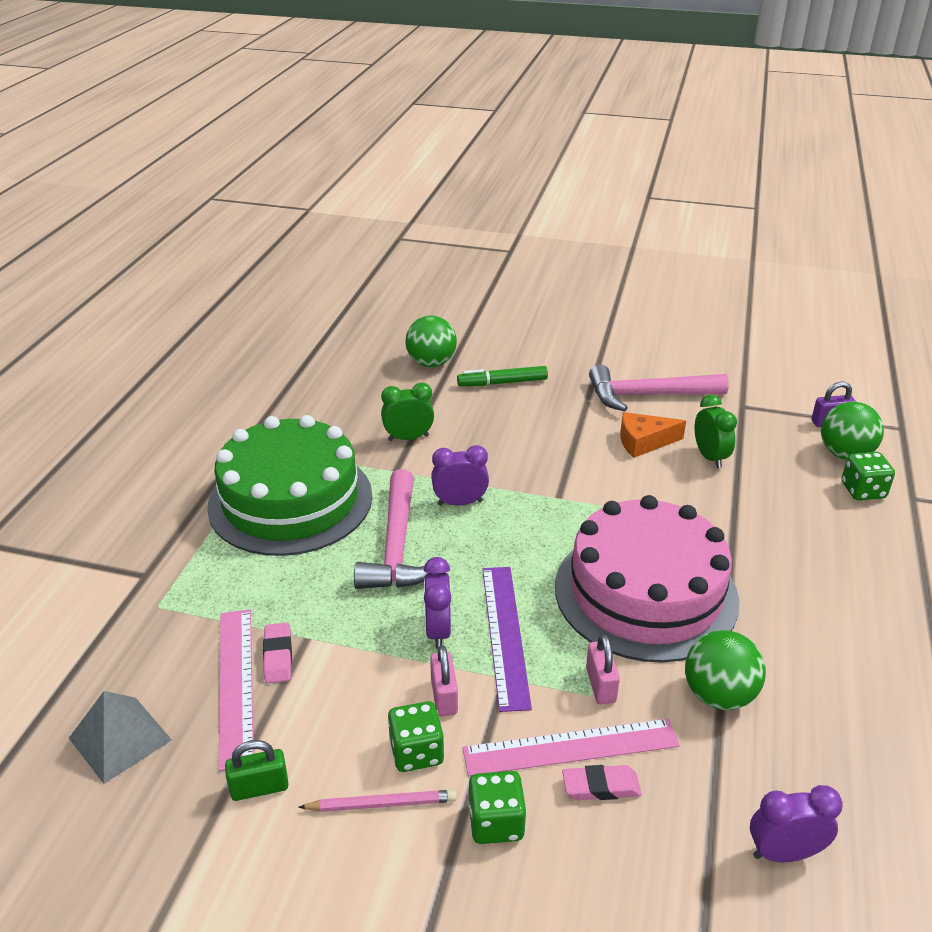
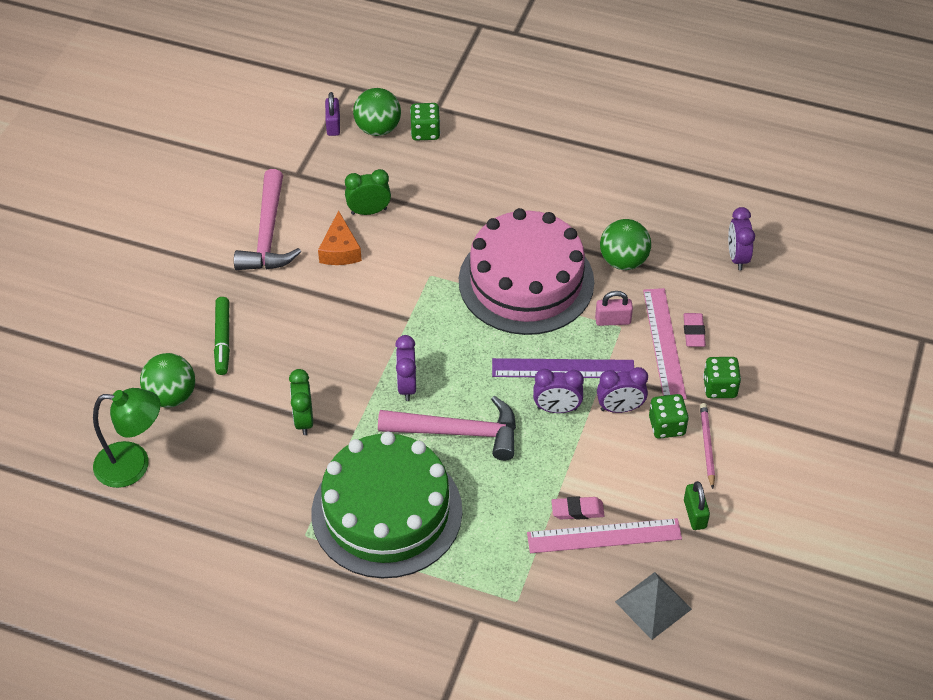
camera: 85 degrees left, 15 degrees up
(354, 353) = (134, 465): none -> green lamp
(444, 696) = (620, 408): pink padlock -> purple clock

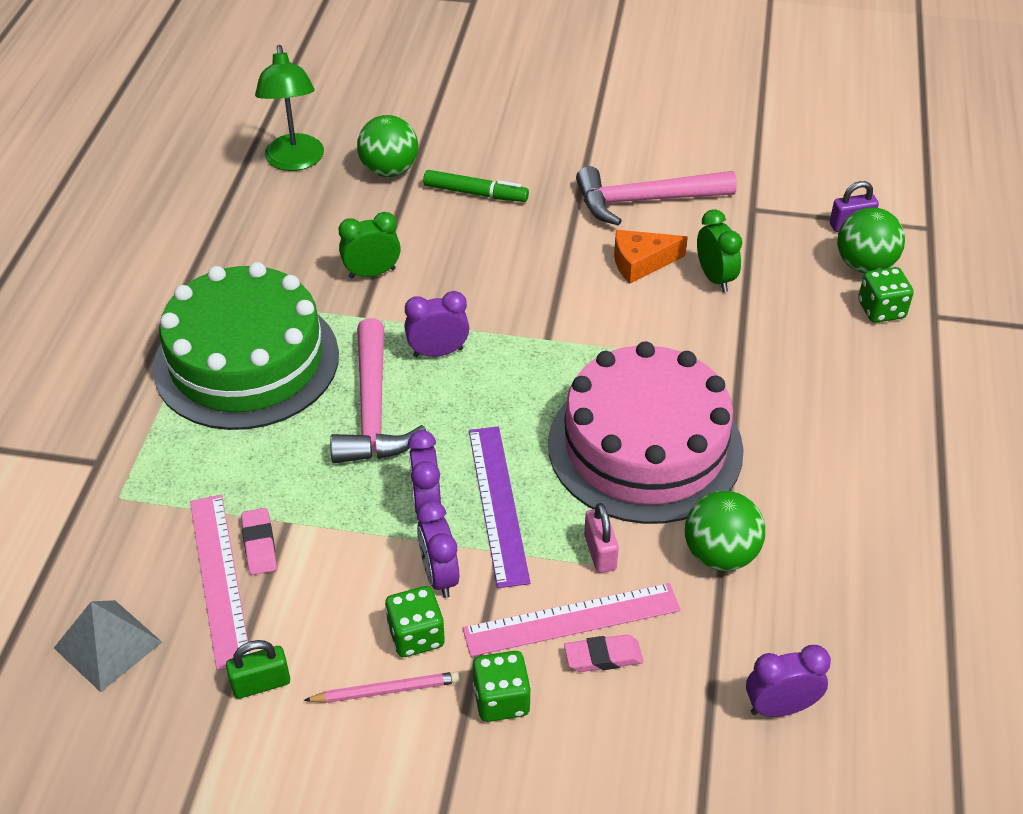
camera: 80 degrees right, 5 degrees down
(223, 340) = (475, 193): green marker -> green marker turned 150 degrees counterclockwise

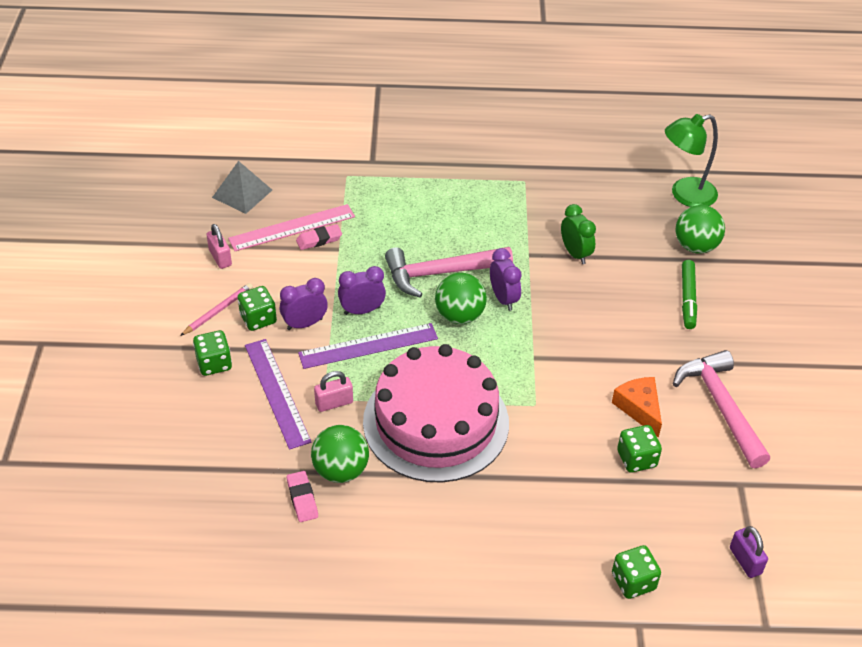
camera: 80 degrees right, 0 degrees up
(246, 361) = (471, 207): green cake -> none
(261, 683) = (220, 258): green padlock -> pink padlock
(386, 690) = (218, 311): pink pencil -> pink pencil turned 120 degrees counterclockwise
(572, 619) = (277, 392): pink ruler -> purple ruler
(603, 657) = (249, 410): pink eraser -> pink eraser (302, 499)
(715, 278) = (636, 459): green clock -> green dice
(780, 707) = (215, 507): purple clock -> none
(864, 265) = (691, 570): green ball -> green ball (459, 316)

